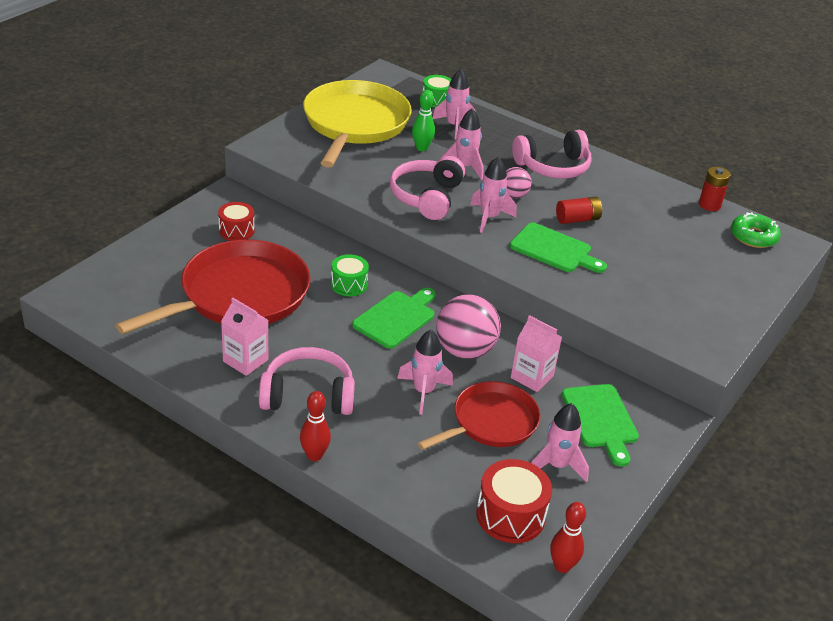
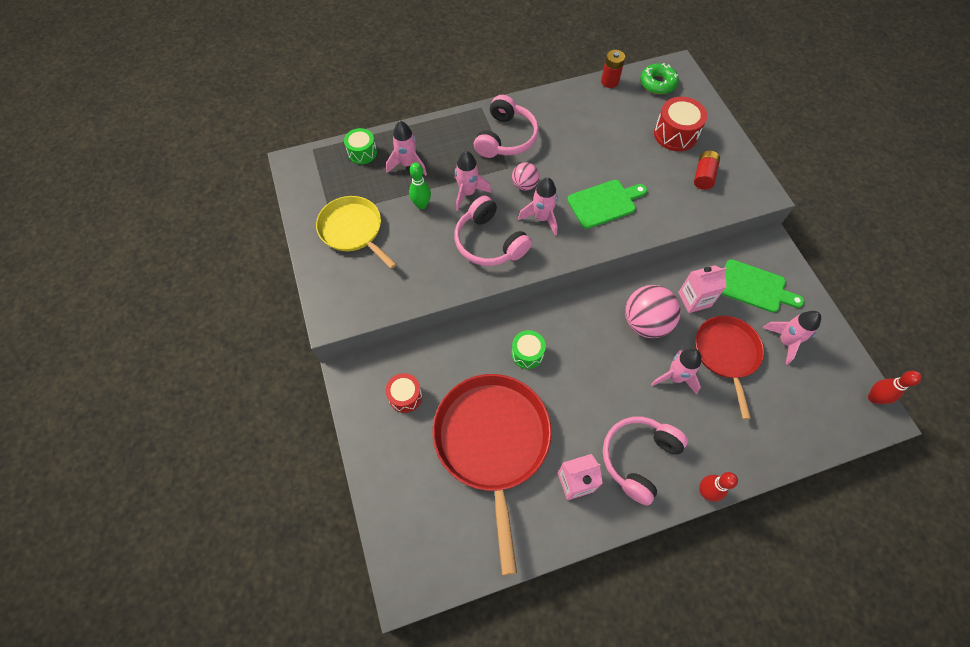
camera: 50 degrees left, 25 degrees up
(355, 124) = (353, 230): yellow pan -> yellow pan, size x0.61
(396, 318) = (585, 345): green cutting board -> none
(510, 515) = (818, 399): red drum -> red drum (675, 134)
(577, 219) = (578, 166): red battery -> red battery (703, 176)

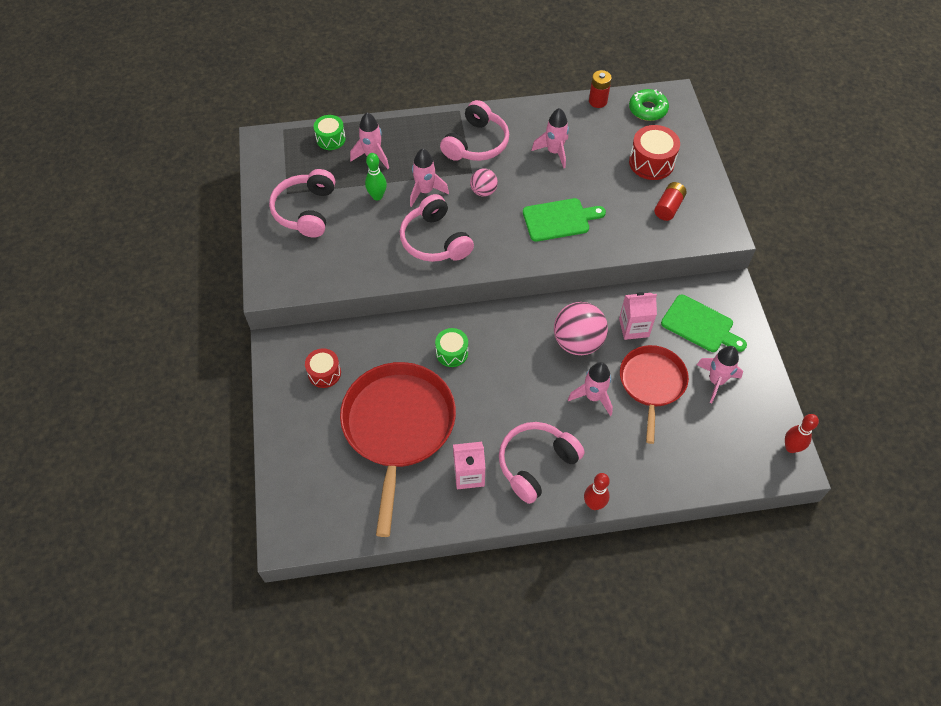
camera: 10 degrees right, 5 degrees down
(353, 230) = (306, 211): yellow pan -> pink headphones
(541, 218) = (492, 225): pink rocket -> pink rocket (554, 152)

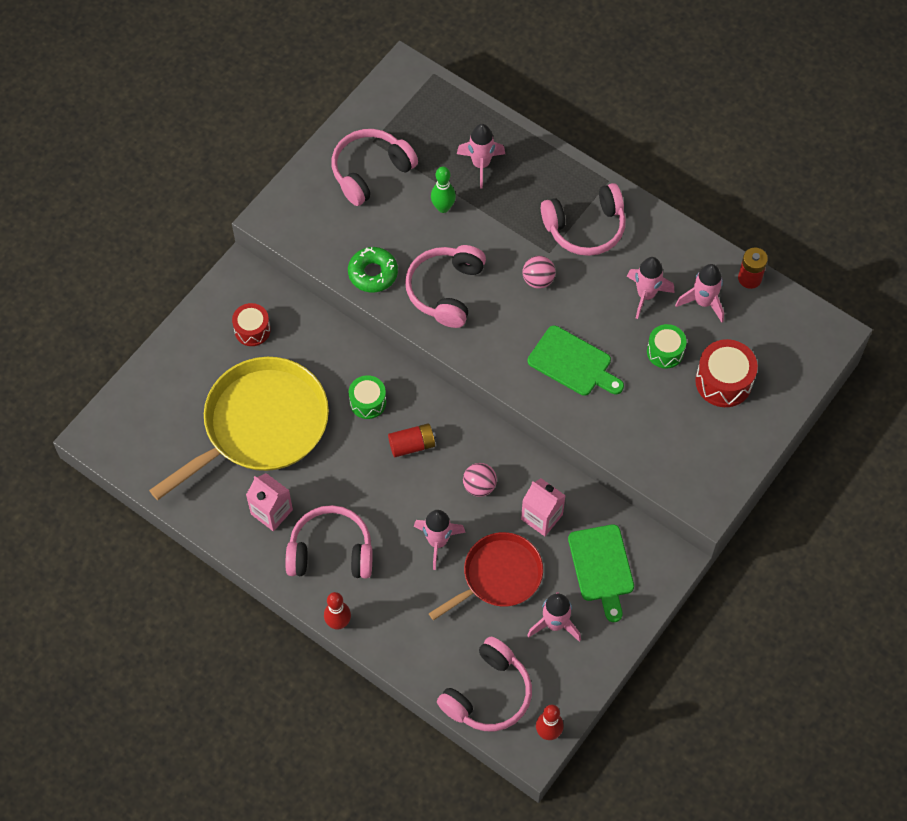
camera: 45 degrees right, 5 degrees up
(331, 139) = (463, 117): green drum -> green drum (665, 352)
(398, 427) = (260, 425): red pan -> yellow pan
(425, 191) = (488, 237): pink rocket -> pink rocket (703, 302)
(577, 342) = (479, 486): pink ball -> pink ball, size x0.55
(647, 109) = (788, 326): green donut -> green donut (373, 273)
(668, 207) = (685, 436): red battery -> red battery (412, 445)
(731, 459) = (488, 694): none -> pink headphones

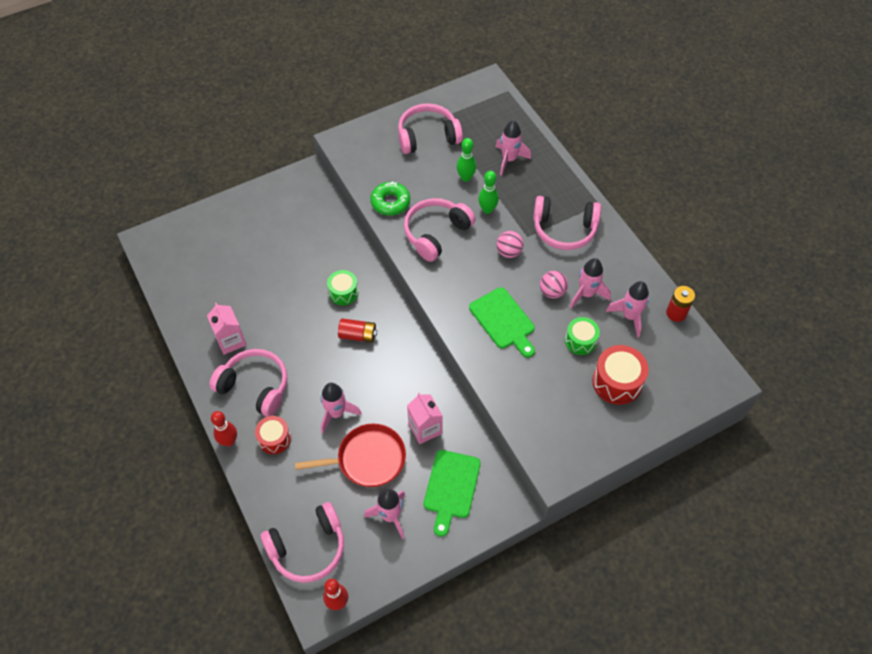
camera: 25 degrees right, 5 degrees down
(252, 330) = (293, 213): red drum -> red drum (274, 439)
(260, 425) = (259, 278): yellow pan -> none
(479, 486) = (390, 385): pink ball -> pink ball (552, 292)
(488, 238) = (487, 210): none -> green bowling pin

